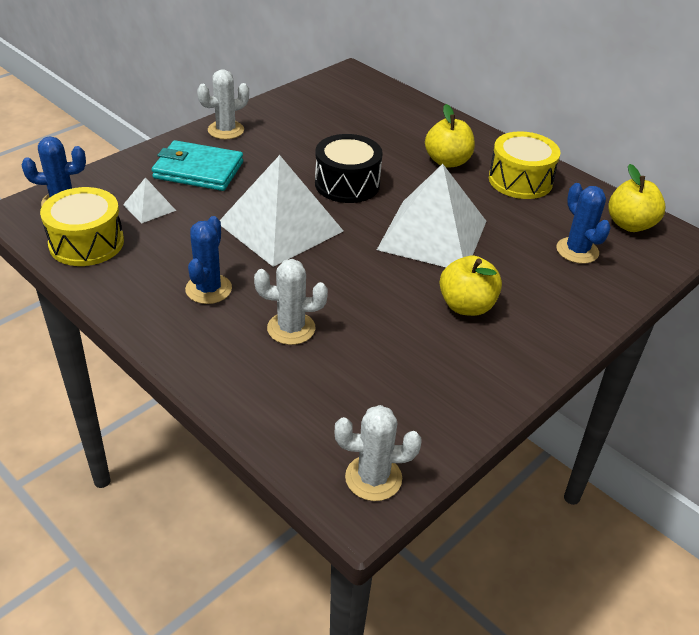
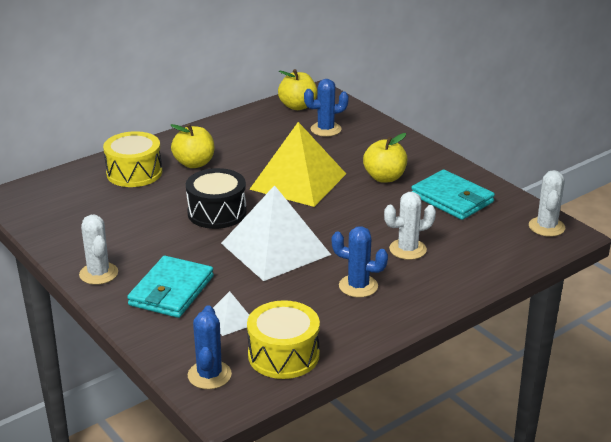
camera: 80 degrees left, 10 degrees down
(291, 328) = (407, 249): white cactus -> white cactus turned 60 degrees clockwise
(429, 372) = (452, 198): none -> turquoise wallet
(432, 235) = (298, 181): white pyramid -> yellow pyramid
(520, 180) = (231, 137): yellow drum -> yellow drum (134, 173)

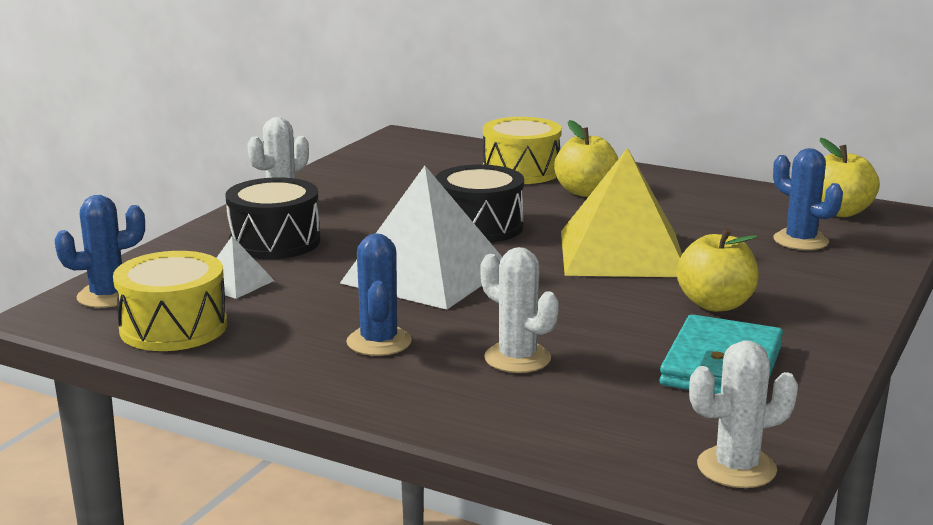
camera: 65 degrees right, 10 degrees down
(171, 291) = (274, 242): turquoise wallet -> black drum

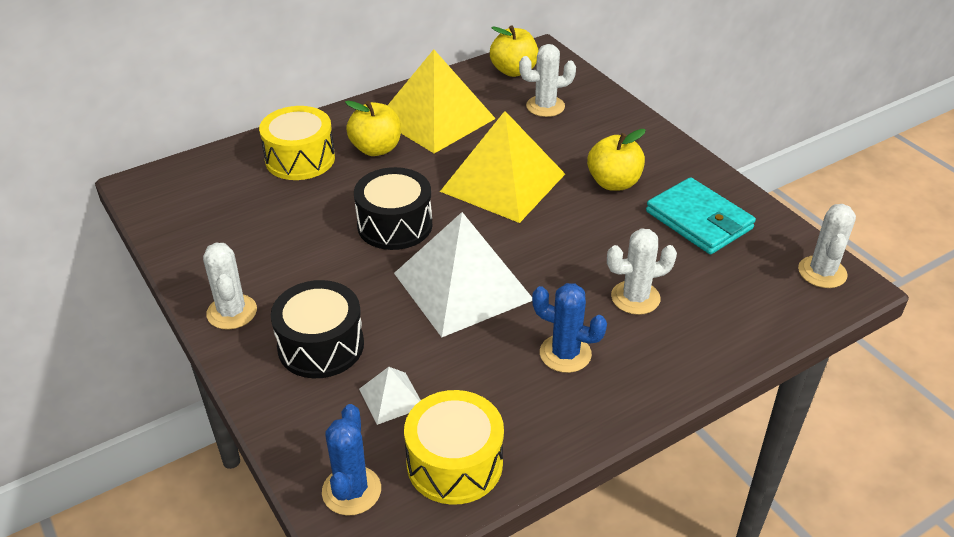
camera: 60 degrees left, 20 degrees up
(681, 201) = (436, 118): none -> yellow pyramid
(800, 241) = (545, 106): blue cactus -> white cactus

